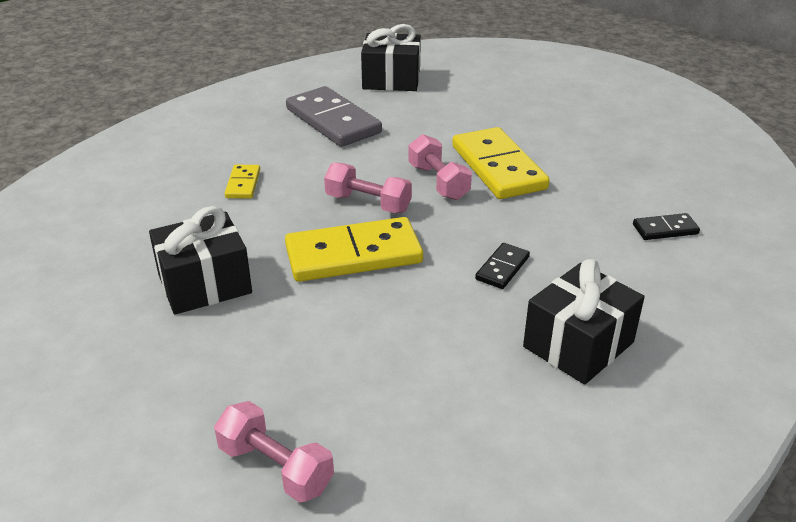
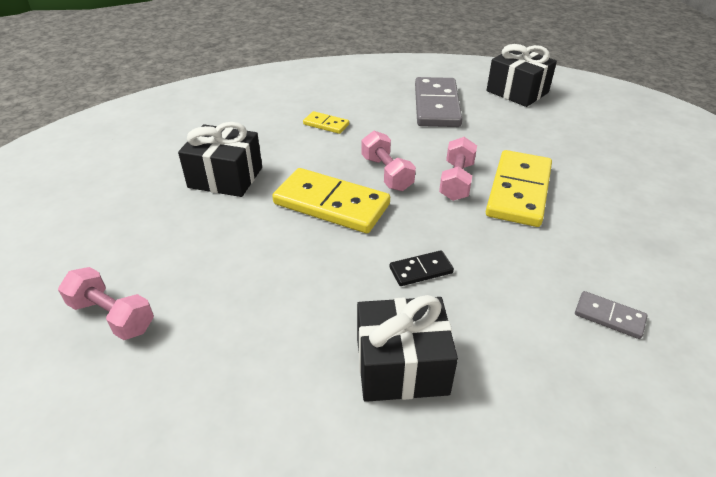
camera: 40 degrees right, 5 degrees up
(243, 184) = (326, 124): yellow domino -> yellow domino turned 75 degrees clockwise
(275, 467) = (112, 316): pink dumbbell -> pink dumbbell turned 45 degrees counterclockwise
(665, 229) = (609, 316): black domino -> grey domino

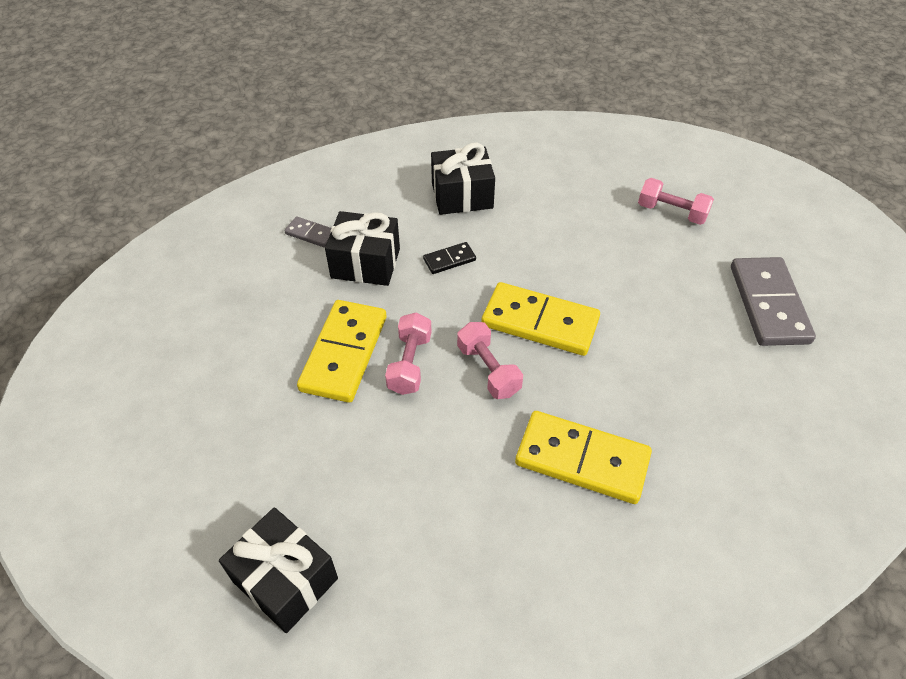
camera: 175 degrees right, 10 degrees up
(225, 177) = (665, 351): black gift -> black gift (365, 263)
(326, 124) = (582, 460): yellow domino -> yellow domino, size x2.10
(436, 105) = (425, 523): grey domino -> grey domino (769, 304)

